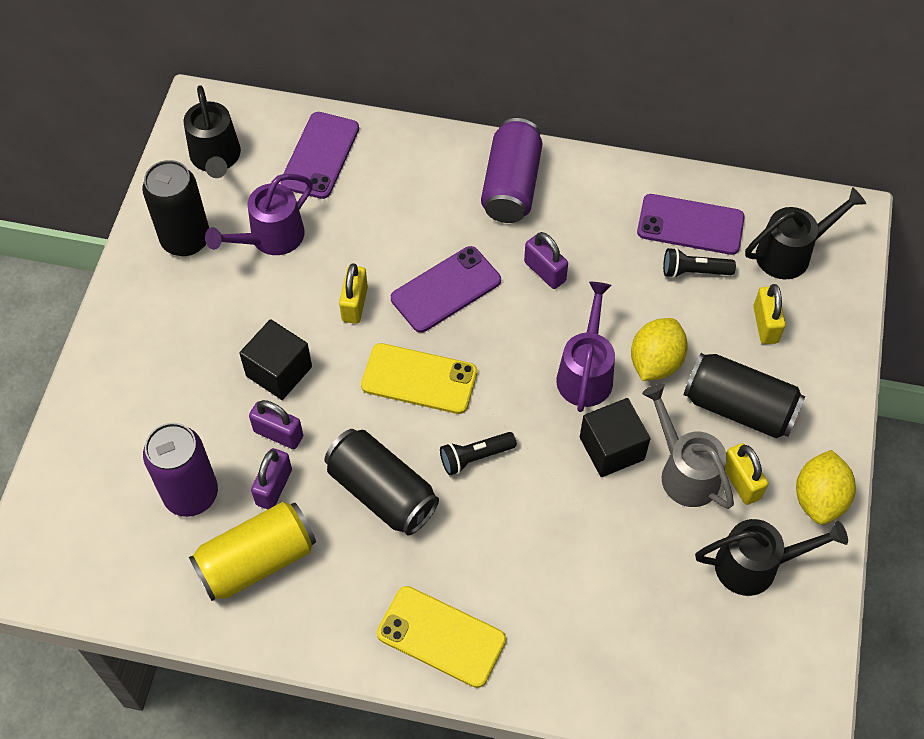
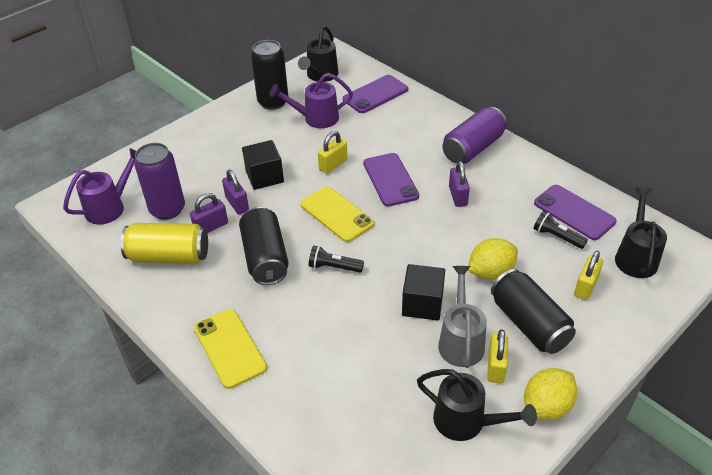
camera: 35 degrees right, 15 degrees down
(446, 289) = (390, 180): purple phone -> purple phone turned 75 degrees clockwise
(586, 372) = (440, 257): purple watering can -> purple watering can (110, 207)
(791, 253) = (635, 256): black watering can -> black watering can turned 90 degrees counterclockwise

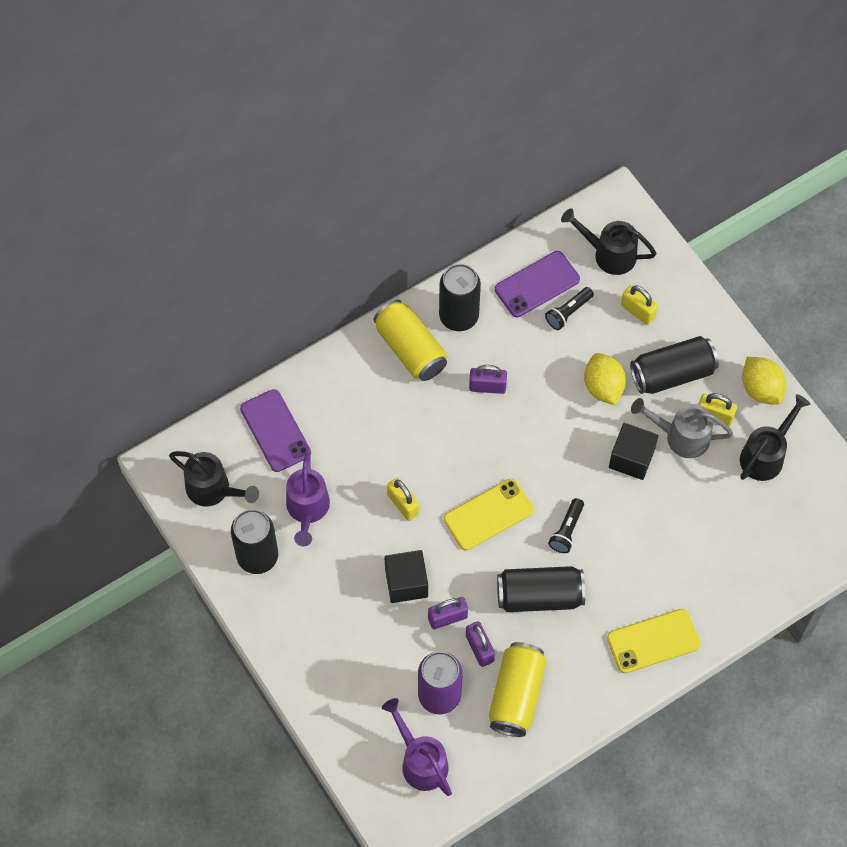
camera: 80 degrees left, 20 degrees up
(390, 180) = (444, 448): purple phone -> none
(473, 148) = (410, 349): purple can -> yellow can
(516, 170) = (459, 316): none -> black can

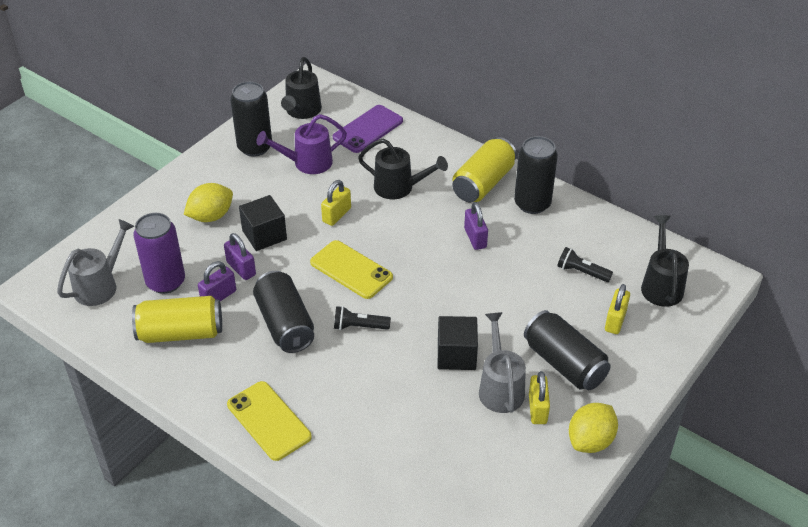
camera: 70 degrees right, 20 degrees down
(420, 761) = (100, 285): purple watering can -> grey watering can
(537, 284) = (596, 244): purple phone -> none
(603, 387) = (520, 316): yellow lemon -> yellow lemon (211, 216)
(766, 455) = (517, 464): black watering can -> black watering can (399, 188)

